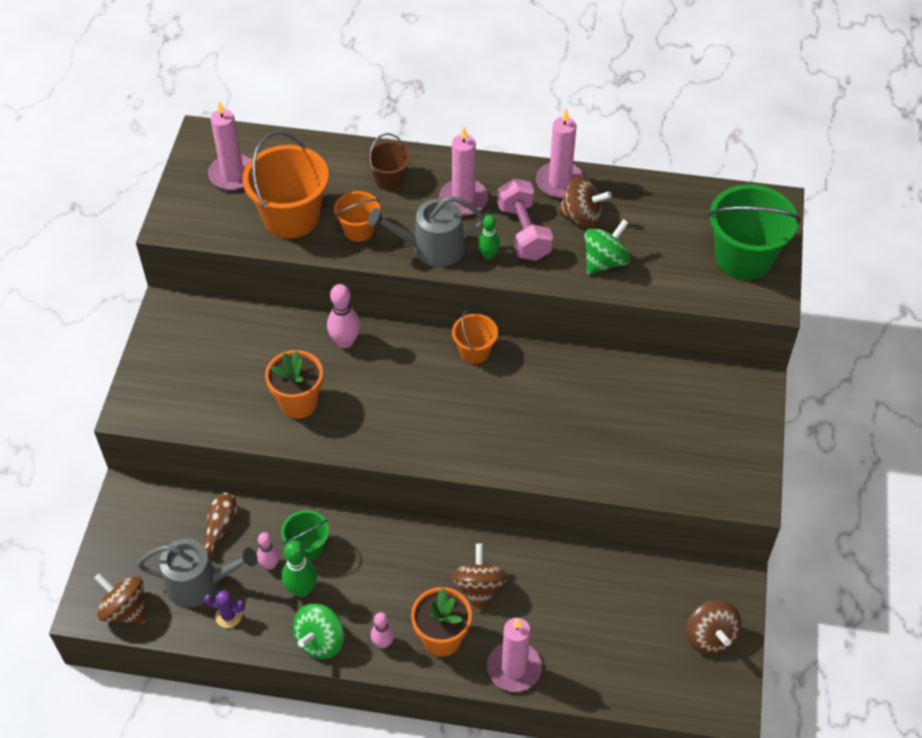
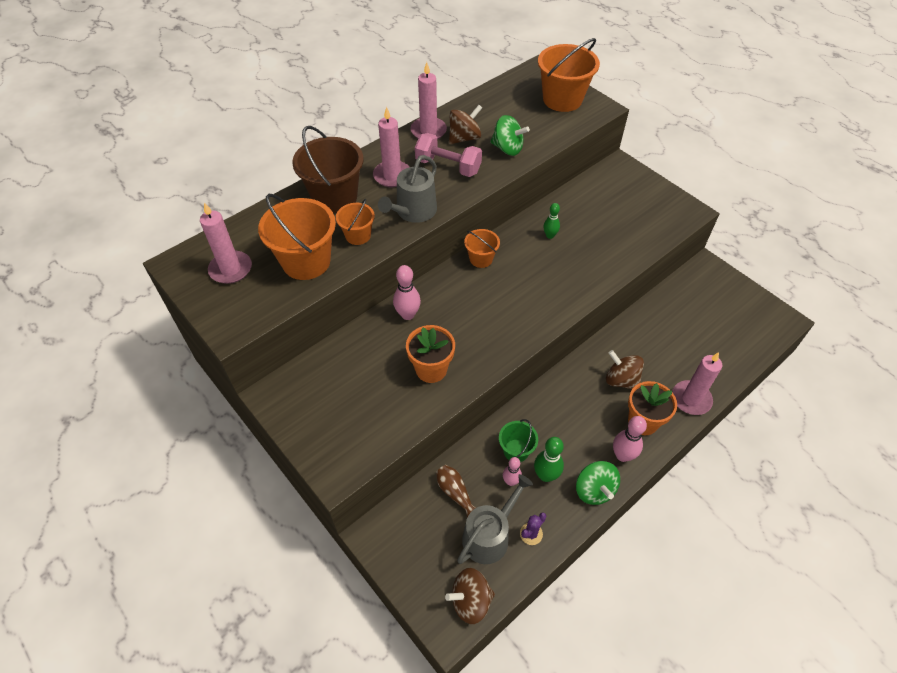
camera: 50 degrees left, 0 degrees up
(383, 643) = (622, 455): pink bowling pin -> pink bowling pin, size x1.52
(389, 179) = (334, 197): brown bucket -> brown bucket, size x1.85
(488, 255) = (448, 191): green bowling pin -> green bowling pin (550, 235)
(605, 261) = (507, 148): green spinning top -> green spinning top turned 120 degrees clockwise
(710, 637) = (734, 299): brown spinning top -> none
(743, 257) = (562, 99): green bucket -> orange bucket

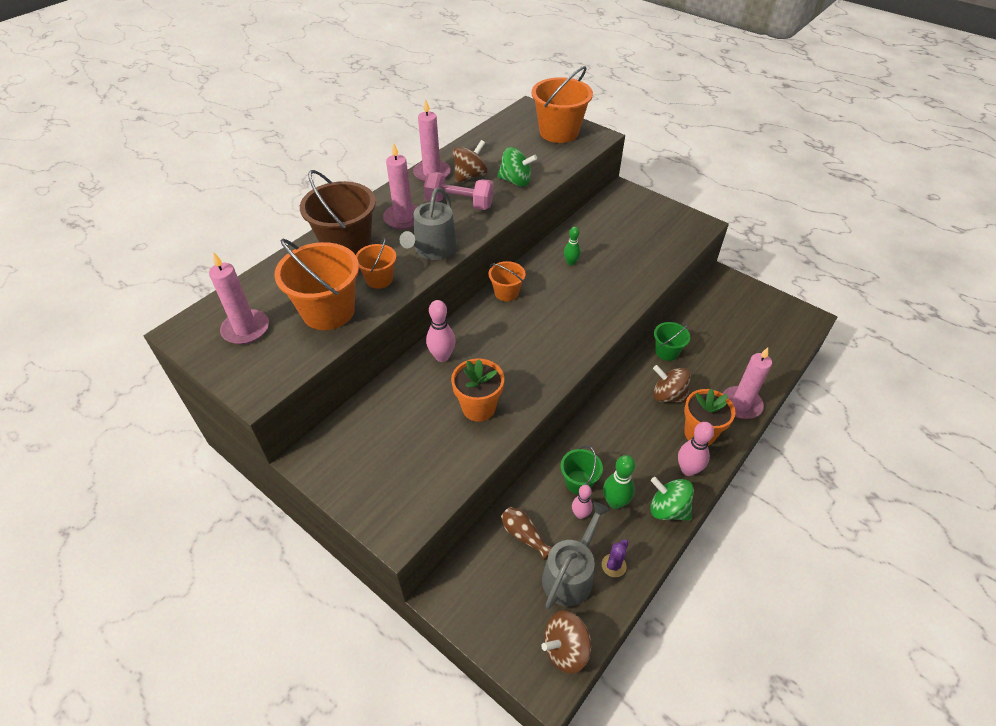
camera: 10 degrees left, 5 degrees down
(594, 490) = (668, 509): green spinning top -> green spinning top turned 150 degrees clockwise
(630, 335) = (667, 352): none -> green bucket

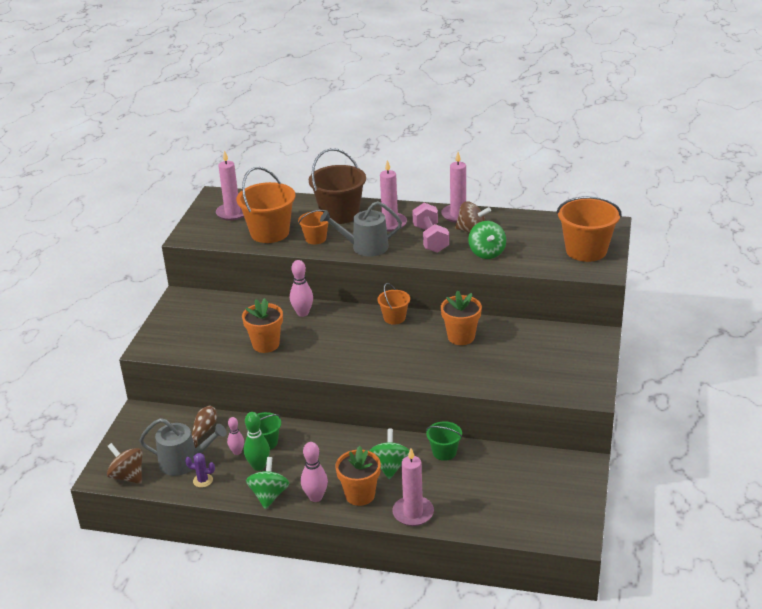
camera: 65 degrees right, 15 degrees down
(571, 262) = (461, 337): green bowling pin -> orange flower pot
(668, 396) = (390, 466): brown spinning top -> green spinning top

